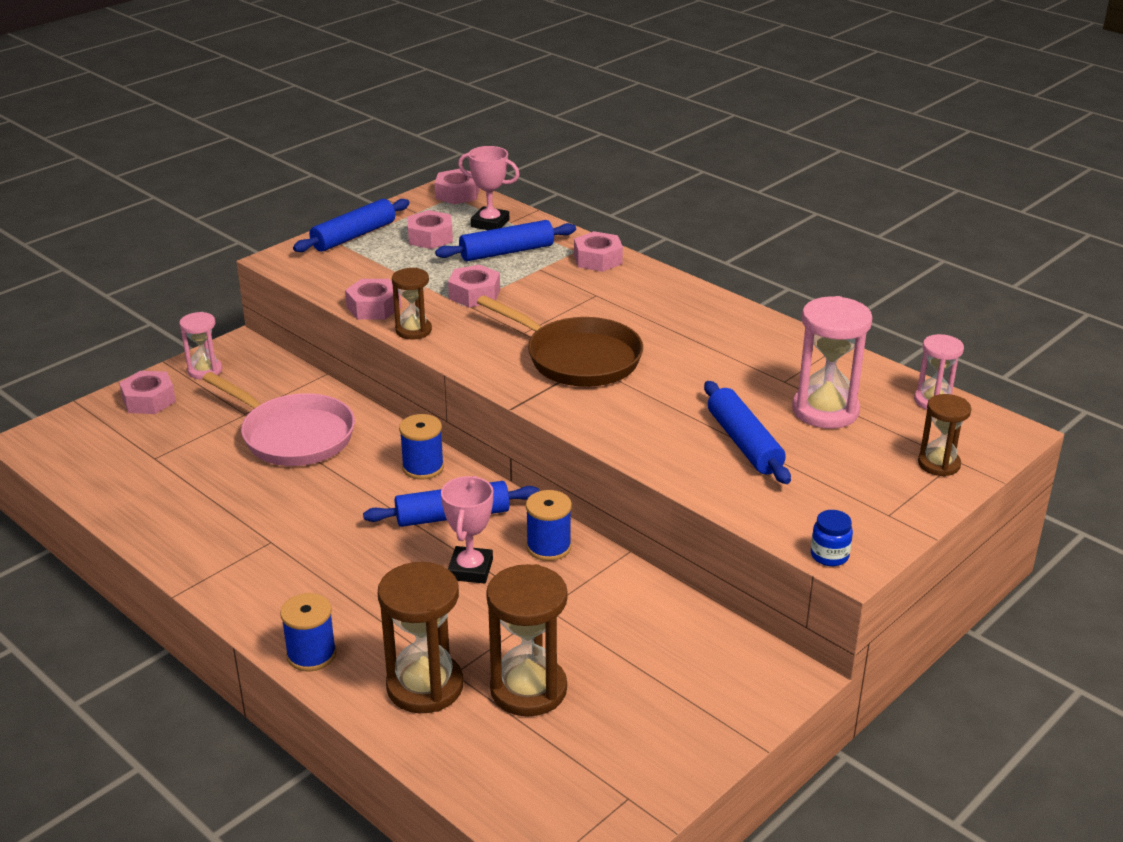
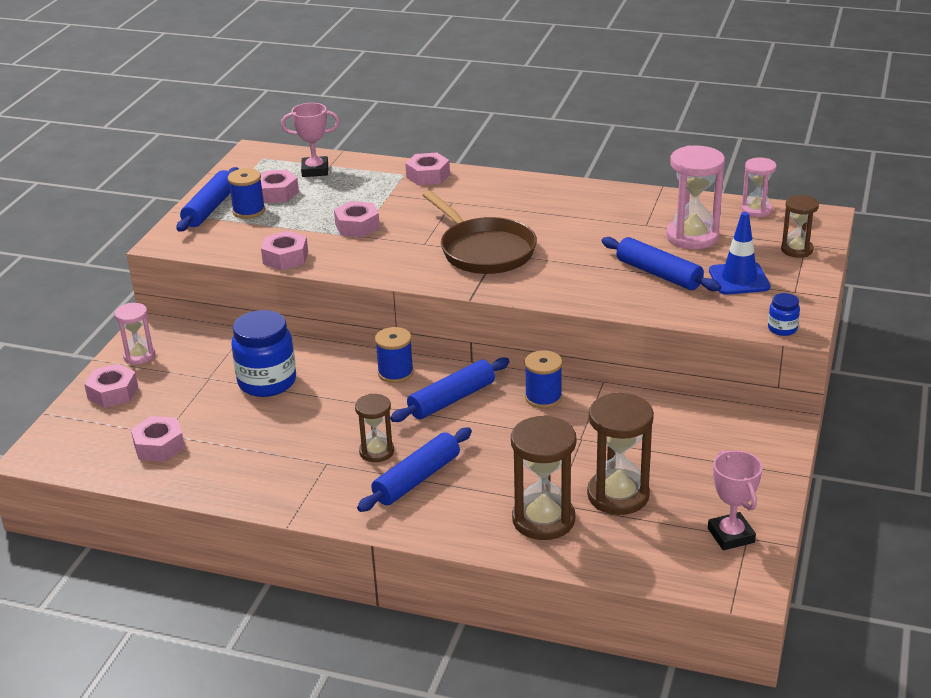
camera: 25 degrees left, 0 degrees up
(293, 436) = (267, 382): pink pan -> blue jar
(311, 654) = (438, 529): blue spool -> blue spool (249, 211)
(413, 330) = (336, 266): brown hourglass -> brown hourglass (376, 451)
(457, 194) = (264, 154): pink nut -> pink nut (159, 446)
(470, 569) = (501, 431): pink trophy -> pink trophy (731, 535)
(507, 252) = (351, 188): blue rolling pin -> blue rolling pin (417, 479)
(577, 358) = (484, 251): brown pan -> brown pan turned 45 degrees clockwise
(833, 478) = (739, 279): none -> blue traffic cone

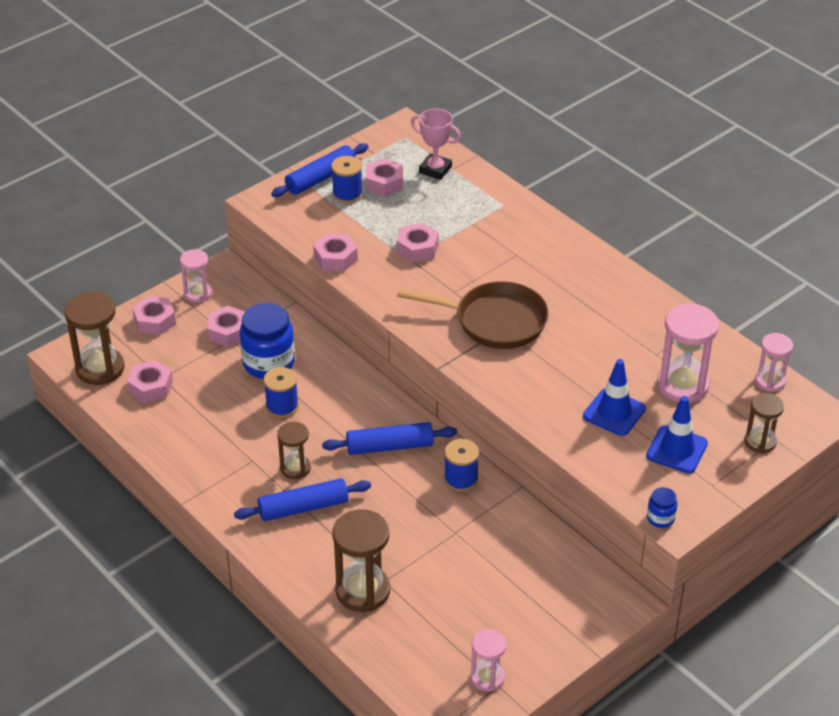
camera: 30 degrees right, 10 degrees up
(395, 373) = (369, 400): blue spool -> blue spool (282, 406)
(428, 176) = (522, 216): pink nut -> pink nut (228, 332)
(484, 251) = (495, 321): brown pan -> brown pan turned 75 degrees counterclockwise
(618, 495) = (436, 598): brown hourglass -> brown hourglass (100, 368)
(658, 274) = (614, 412): blue rolling pin -> blue traffic cone
(731, 535) = (487, 677): pink trophy -> pink hourglass

